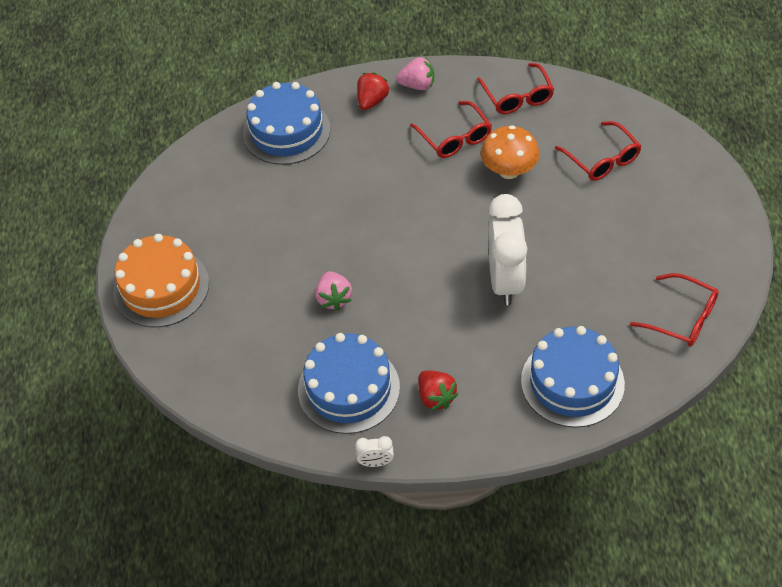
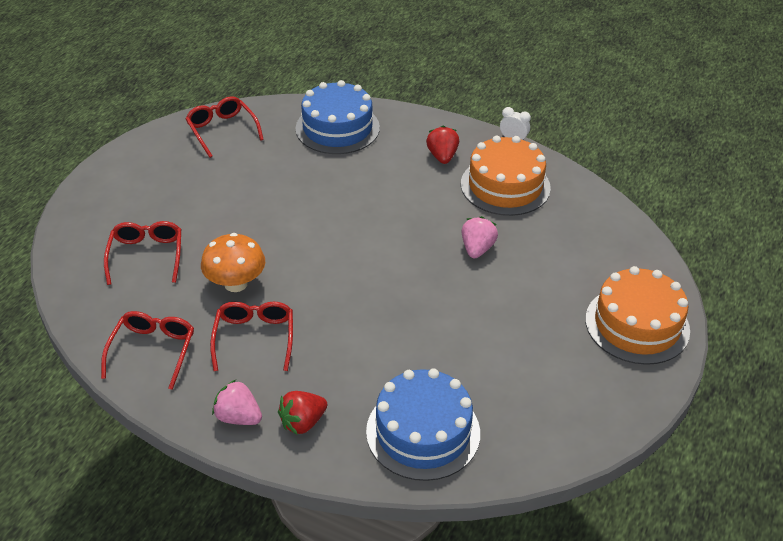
camera: 155 degrees left, 10 degrees down
(348, 388) = (505, 186): blue cake -> orange cake
(505, 280) = (324, 203): white clock -> none

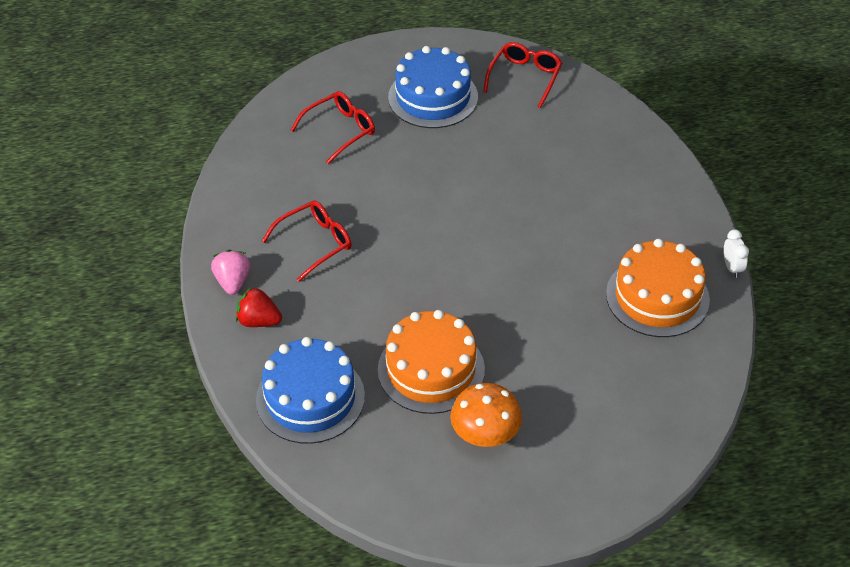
camera: 55 degrees right, 5 degrees up
(153, 351) = (252, 196): red glasses -> none
(236, 283) = (360, 197): orange mushroom -> orange mushroom (485, 435)
(337, 128) = (609, 142): blue cake -> blue cake (433, 97)
(442, 156) = (649, 232): red strawberry -> none
(477, 249) = (551, 321): pink strawberry -> none
(637, 325) = (565, 484): orange cake -> orange cake (431, 369)

